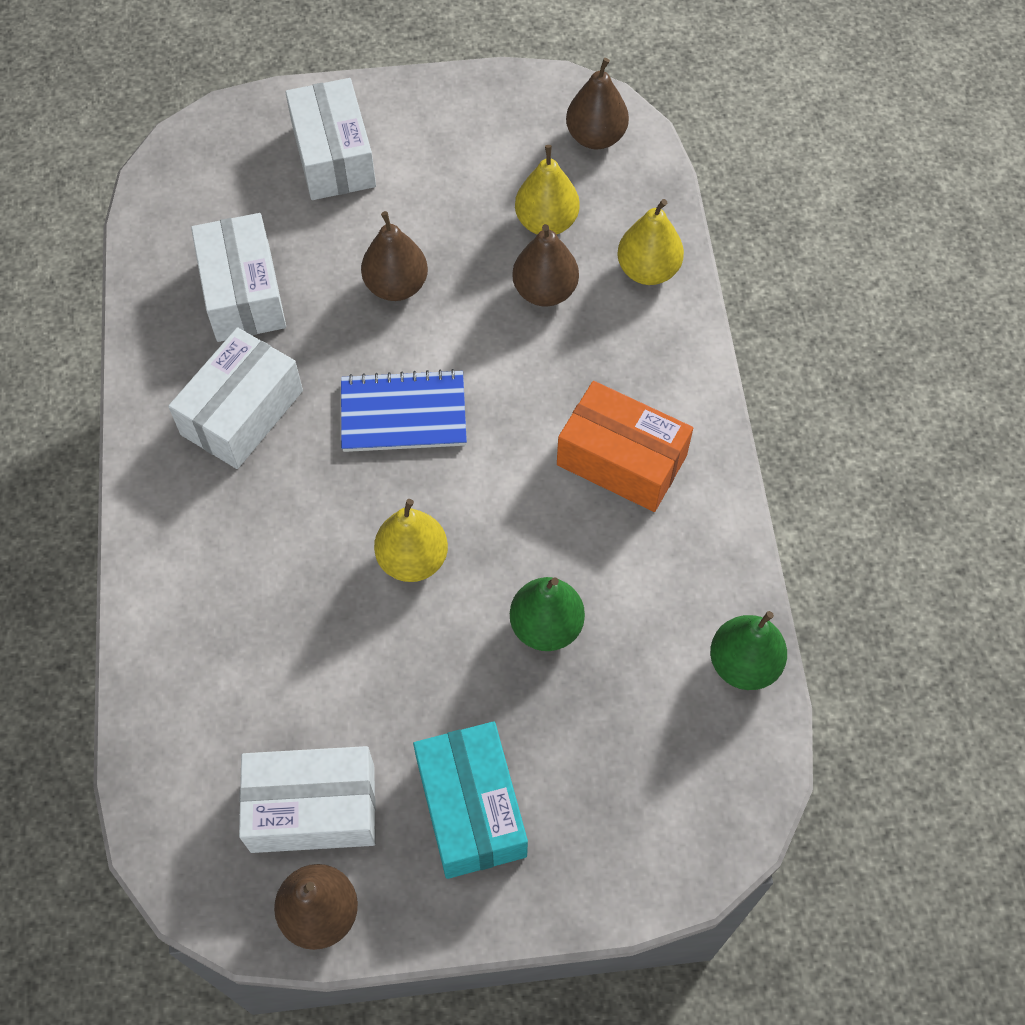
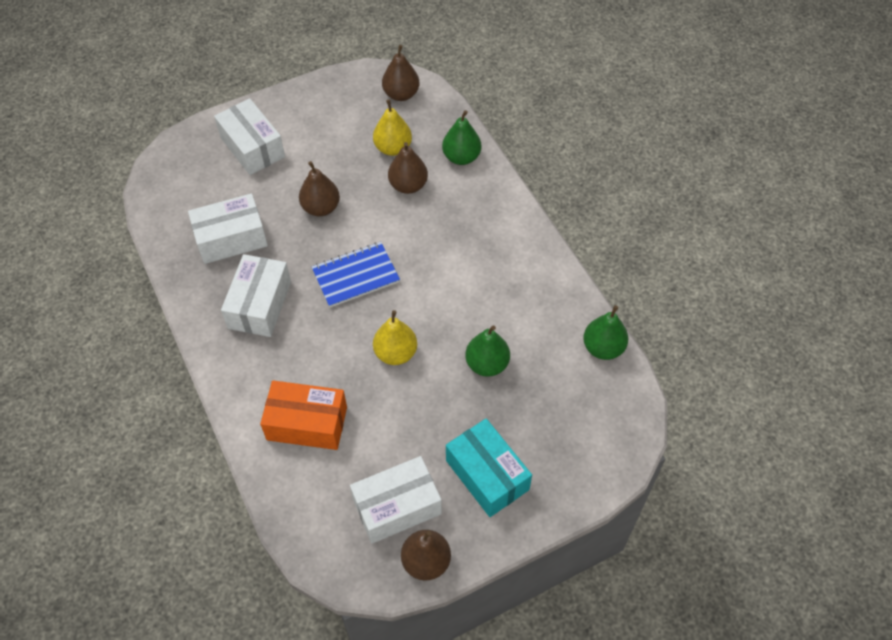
camera: 20 degrees left, 5 degrees down
(243, 293) = (231, 238): white box -> white box turned 75 degrees counterclockwise
(621, 460) = (490, 262): orange box -> orange box (307, 423)
(648, 270) = (461, 157): yellow pear -> green pear

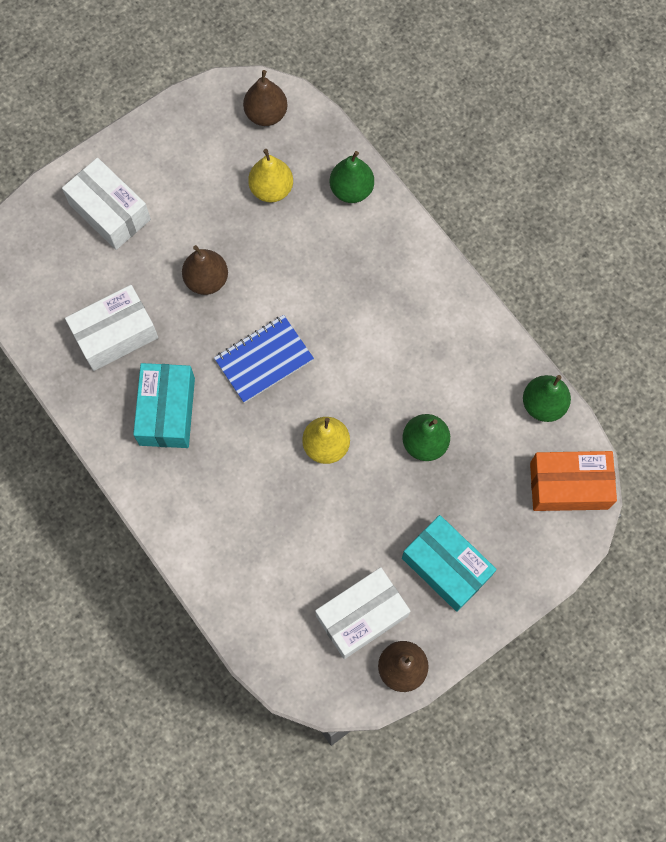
camera: 10 degrees left, 15 degrees up
(260, 305) = (167, 411): white box -> turquoise box
(307, 423) = (250, 540): orange box -> orange box (569, 486)
(408, 185) = (298, 236): brown pear -> none

